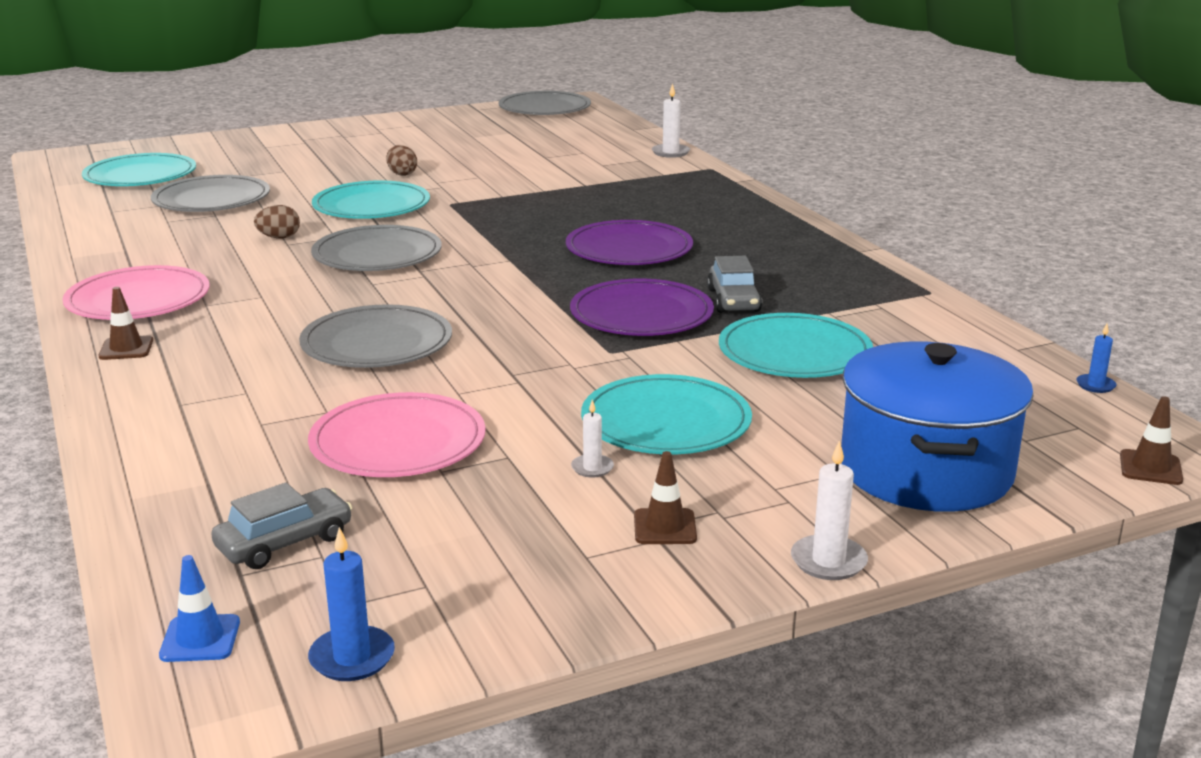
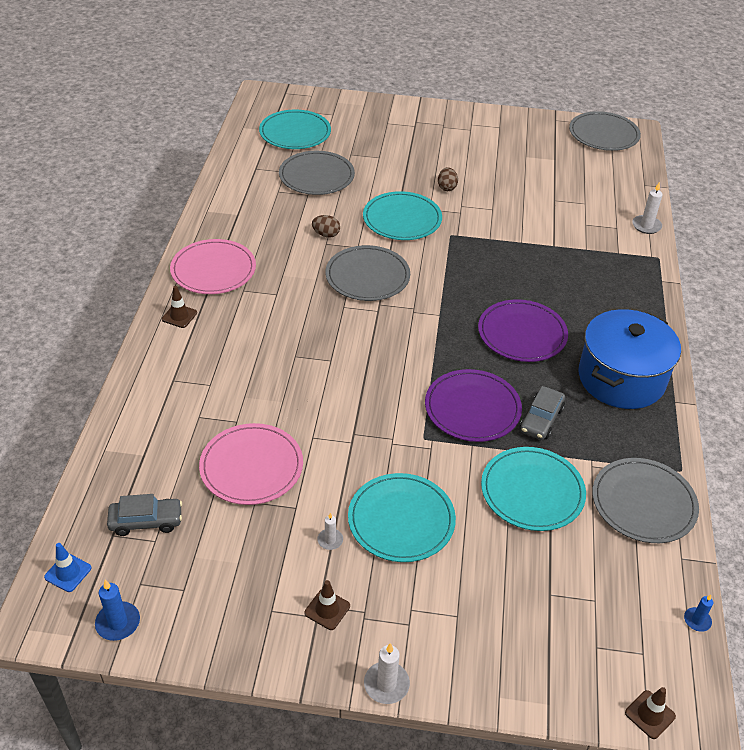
camera: 30 degrees right, 20 degrees up
(377, 343) = (304, 369): grey plate -> grey plate (643, 503)
(925, 470) = (509, 641): blue pot -> blue pot (621, 378)

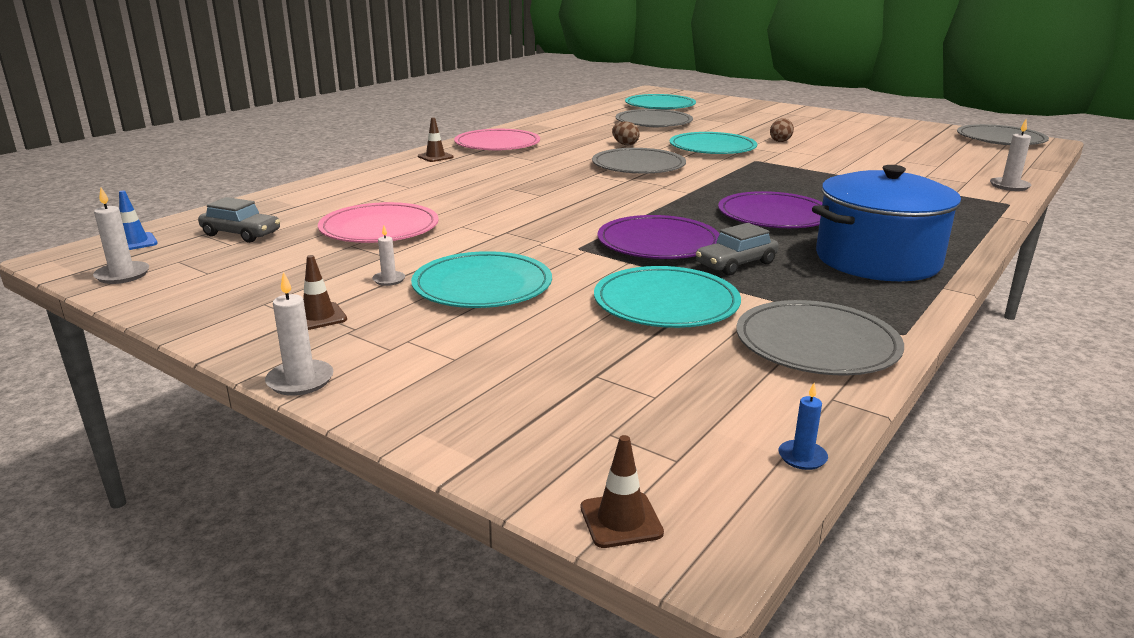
camera: 30 degrees right, 20 degrees down
(118, 623) = (122, 275): blue candle -> white candle

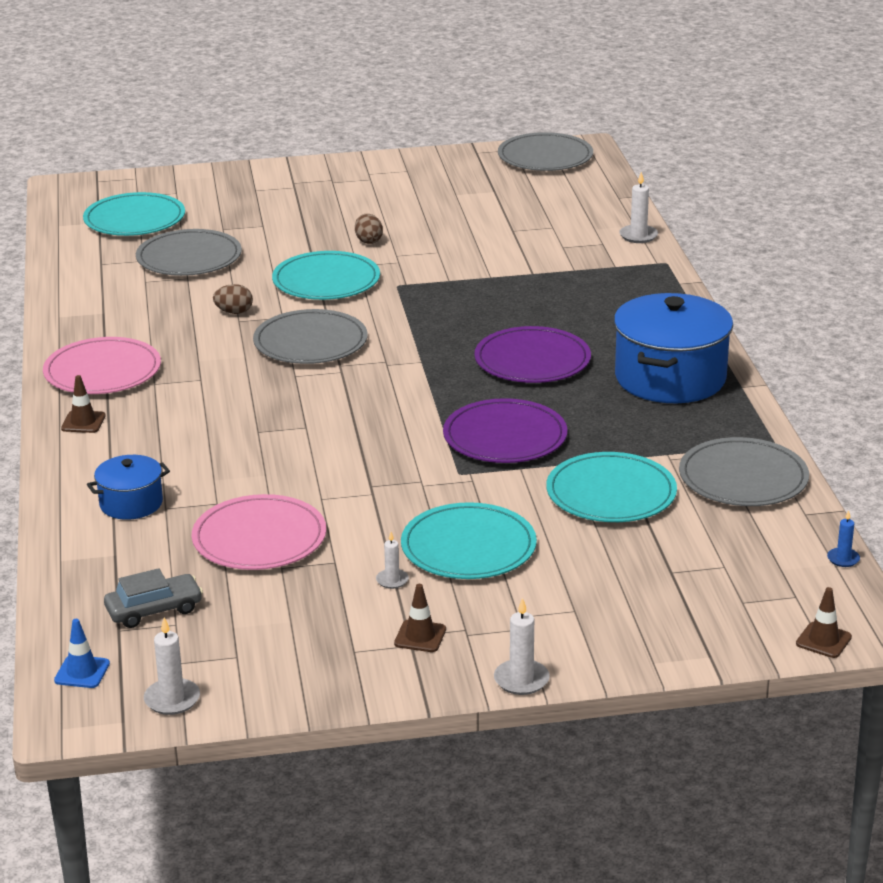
camera: 45 degrees left, 5 degrees up
(365, 190) = (131, 503): none -> blue pot
(736, 264) = (592, 431): grey car -> none

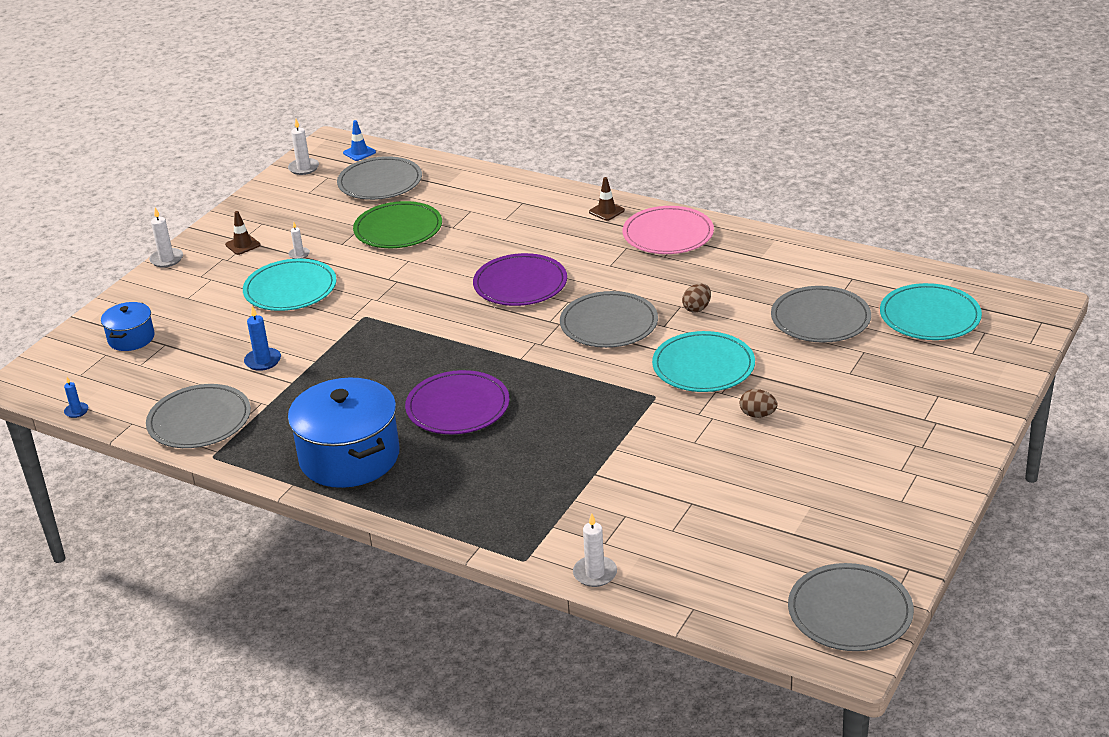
camera: 130 degrees right, 5 degrees up
(131, 503) = (490, 202): blue pot -> blue pot (131, 338)
(154, 610) = (380, 182): grey car -> grey plate
(259, 538) = (398, 229): pink plate -> green plate
(505, 436) = (379, 350): purple plate -> purple plate (520, 284)
(611, 493) = (263, 361): turquoise plate -> blue candle
(823, 640) = (38, 363): brown traffic cone -> none

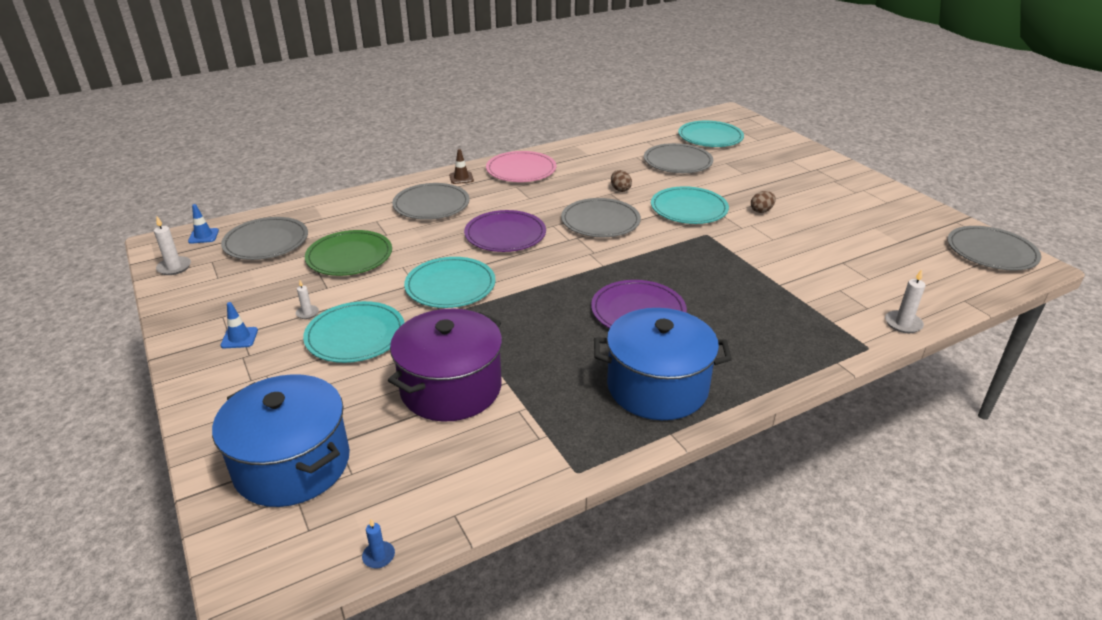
camera: 60 degrees left, 0 degrees up
(131, 338) = (292, 464): blue pot -> blue pot, size x1.94
(166, 259) = (184, 392): white candle -> none
(199, 420) = (504, 461): grey plate -> grey plate (431, 205)
(243, 245) = (239, 338): brown traffic cone -> blue traffic cone
(263, 361) = (451, 388): blue candle -> purple pot
(402, 296) = (450, 286): none -> turquoise plate

